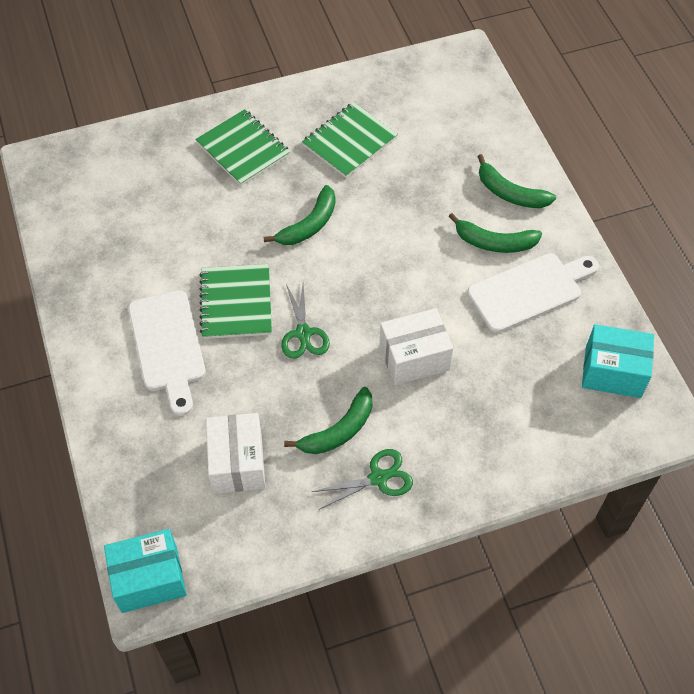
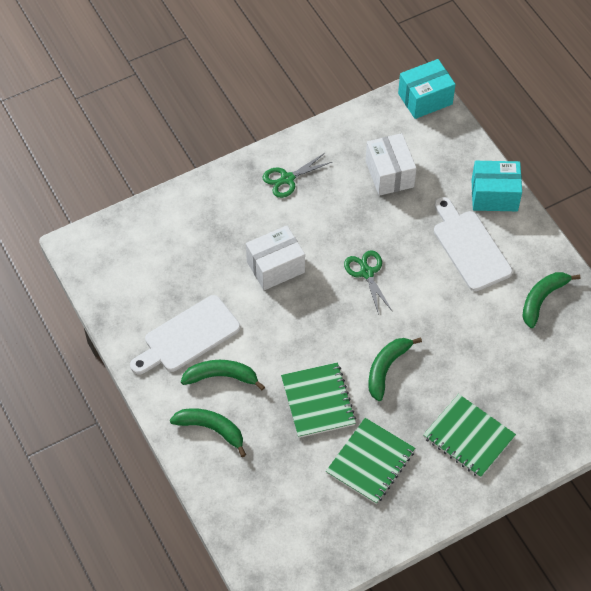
camera: 170 degrees right, 0 degrees up
(236, 303) = (428, 289): green notebook -> green notebook (318, 401)
(339, 430) = (322, 206): green banana -> green banana (542, 299)
(613, 372) = (118, 279): turquoise box -> turquoise box (494, 195)

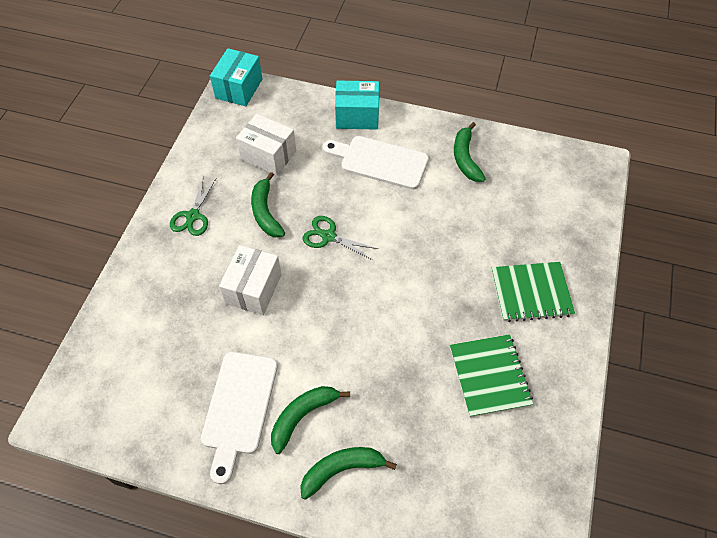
camera: 45 degrees left, 0 degrees up
(318, 401) = (400, 365): green notebook -> none
(386, 368) = (420, 294): green banana -> green banana (265, 212)
(494, 195) = (357, 116): turquoise box -> turquoise box turned 45 degrees clockwise

